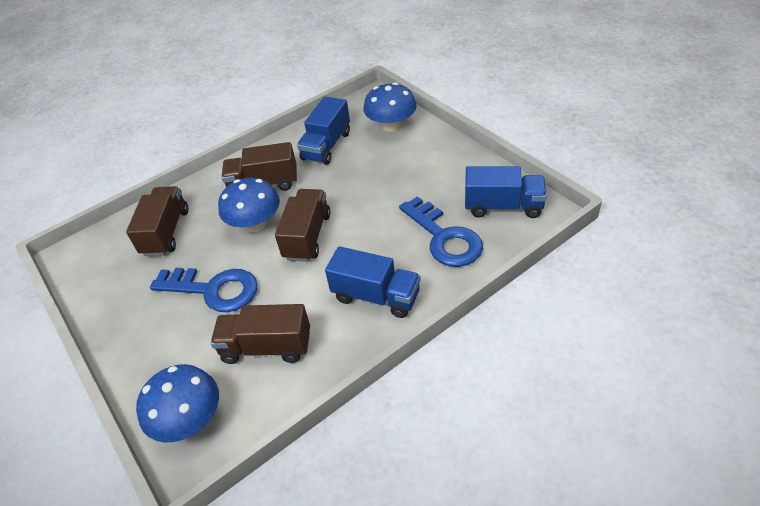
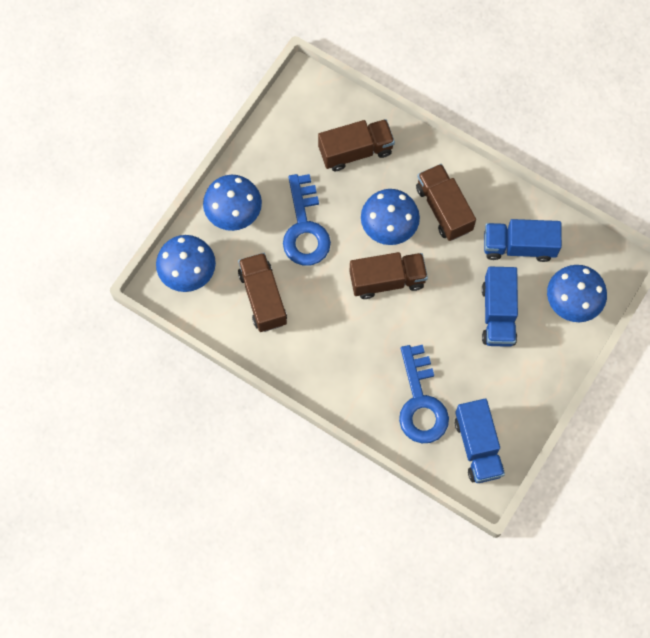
camera: 65 degrees right, 25 degrees up
(152, 351) = (234, 212): none -> blue mushroom
(376, 296) = (337, 365): blue truck -> blue truck (498, 314)
(444, 238) = (420, 402): blue key -> blue key turned 45 degrees counterclockwise

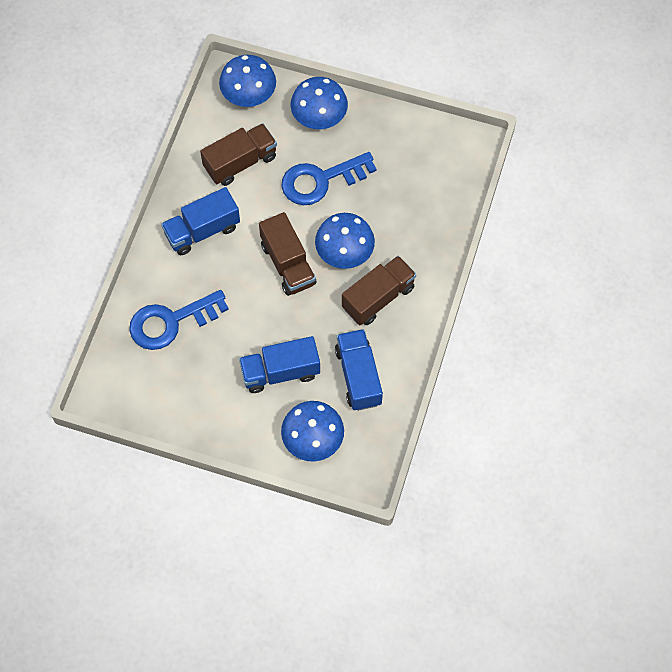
camera: 75 degrees right, 5 degrees down
(355, 151) = (415, 205): brown truck -> none
(477, 446) = (139, 382): blue truck -> blue truck (202, 230)

